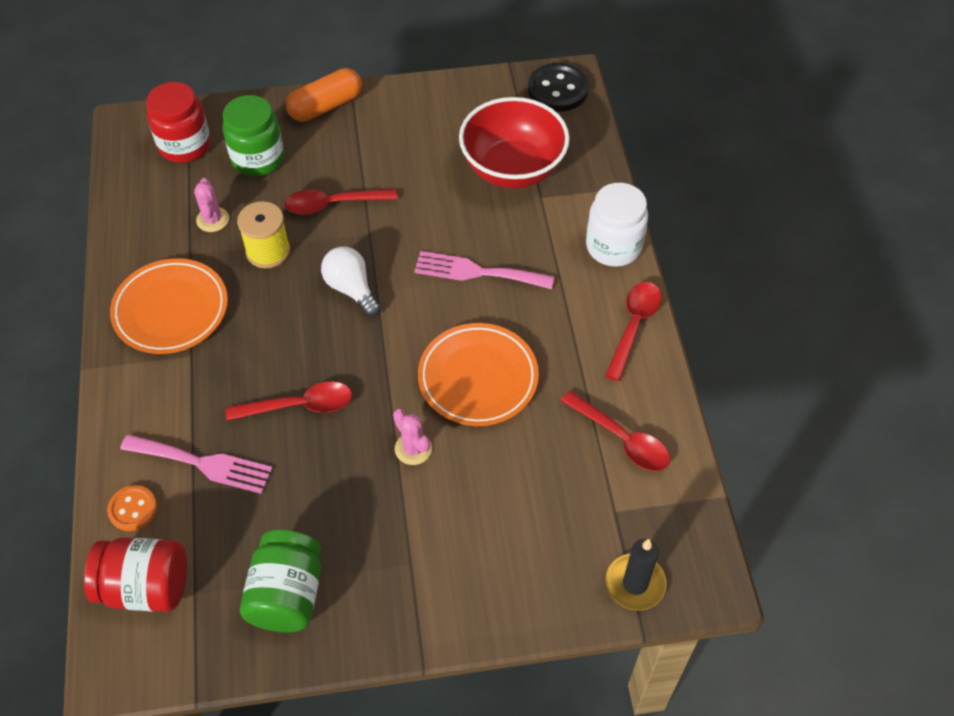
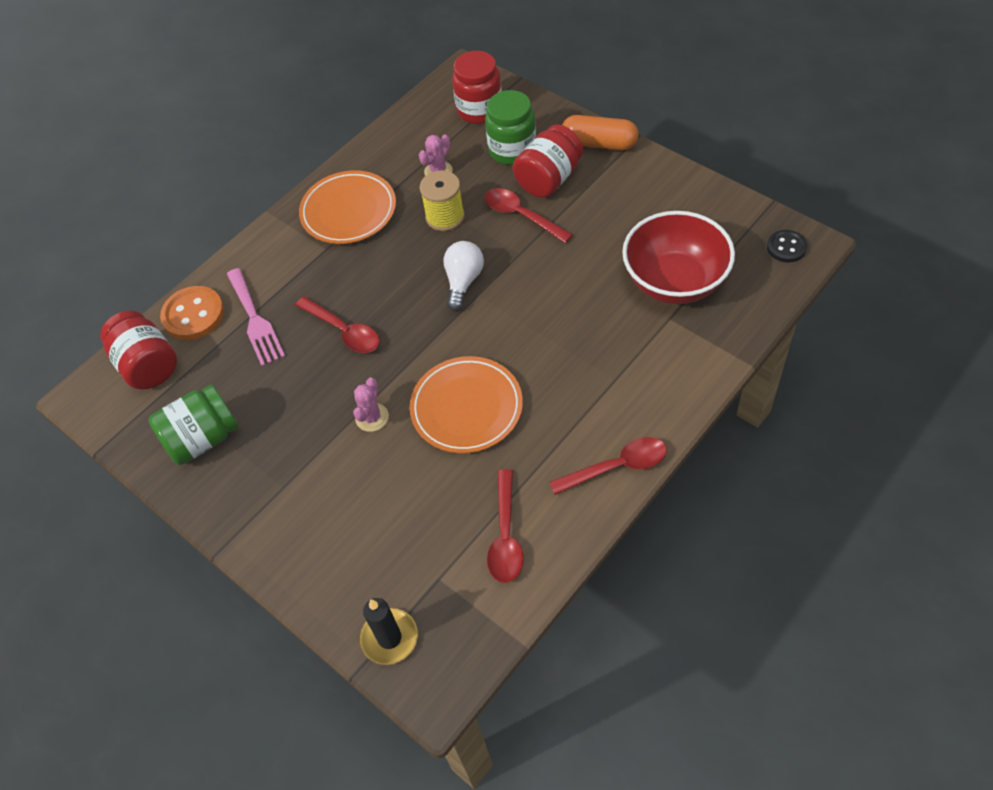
camera: 55 degrees right, 0 degrees up
(133, 509) = (193, 315): orange button -> orange button, size x1.62
(319, 161) = (548, 179): none -> red jar
(477, 272) = (556, 336): pink fork -> none
(557, 90) = (786, 247): black button -> black button, size x0.62
(613, 246) = (677, 397): white jar -> none

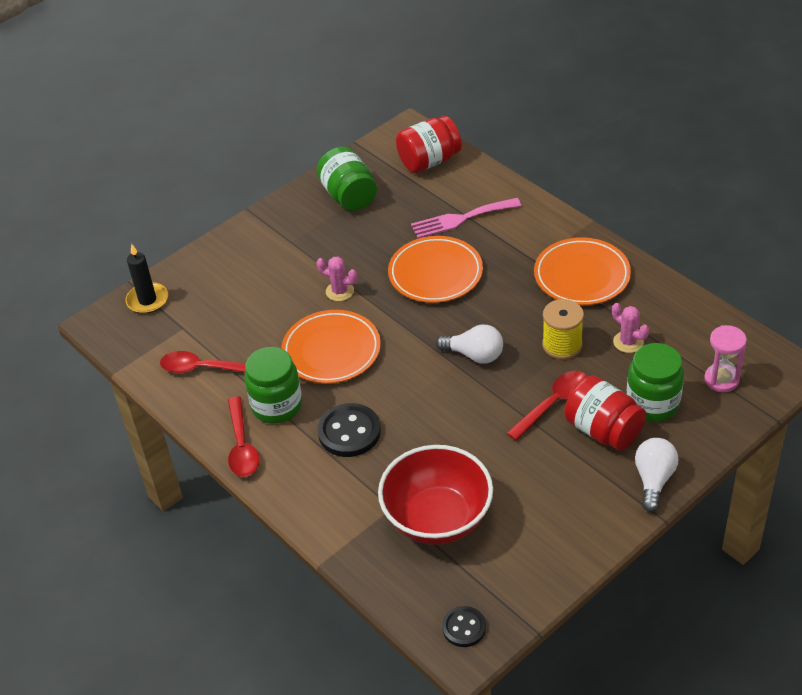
camera: 95 degrees right, 10 degrees down
(193, 315) = (476, 182): orange button -> none
(343, 331) = (435, 273): red spoon -> orange plate
(479, 110) = (721, 380): red jar -> pink hourglass
(554, 445) = (277, 406): none -> green jar
(581, 370) = (349, 432): none -> black button
(599, 143) = (654, 480): orange capsule -> white light bulb

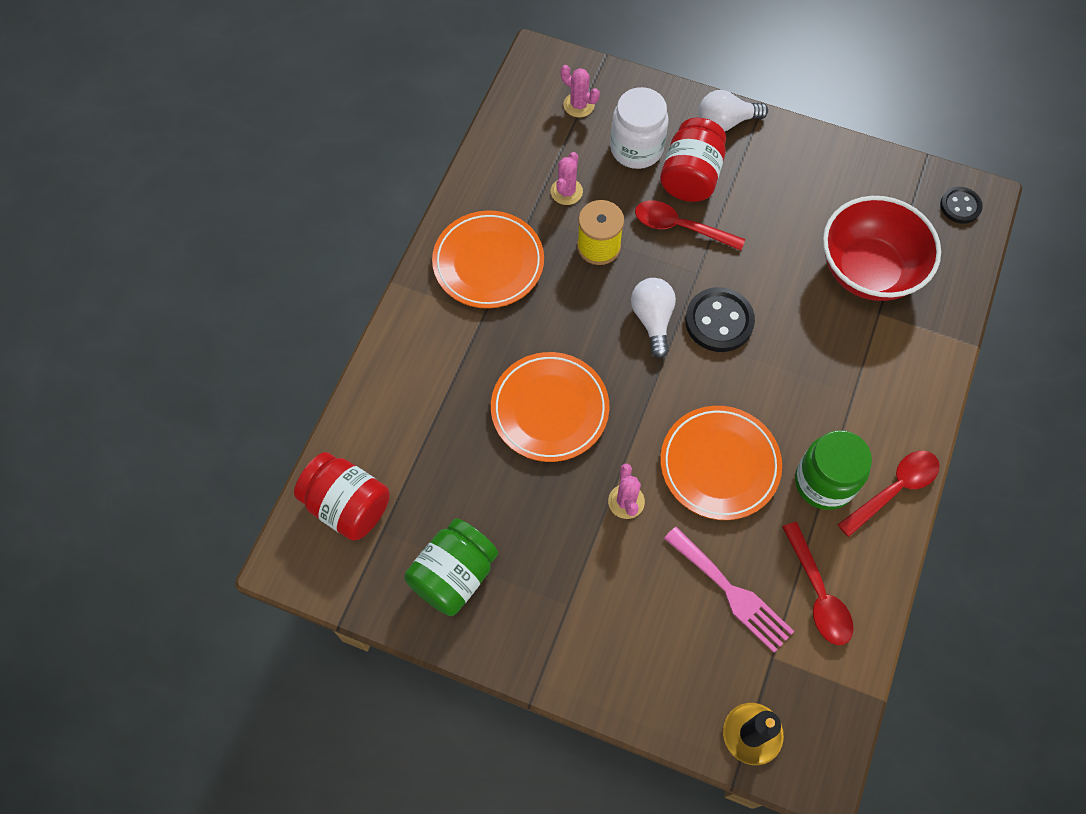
camera: 120 degrees left, 20 degrees up
(349, 432) = (816, 392): black button -> black button (719, 321)
(461, 219) = (444, 420): pink fork -> pink fork (731, 592)
(652, 403) = (636, 148): green jar -> white jar
(721, 380) = (579, 105): pink hourglass -> pink cactus

